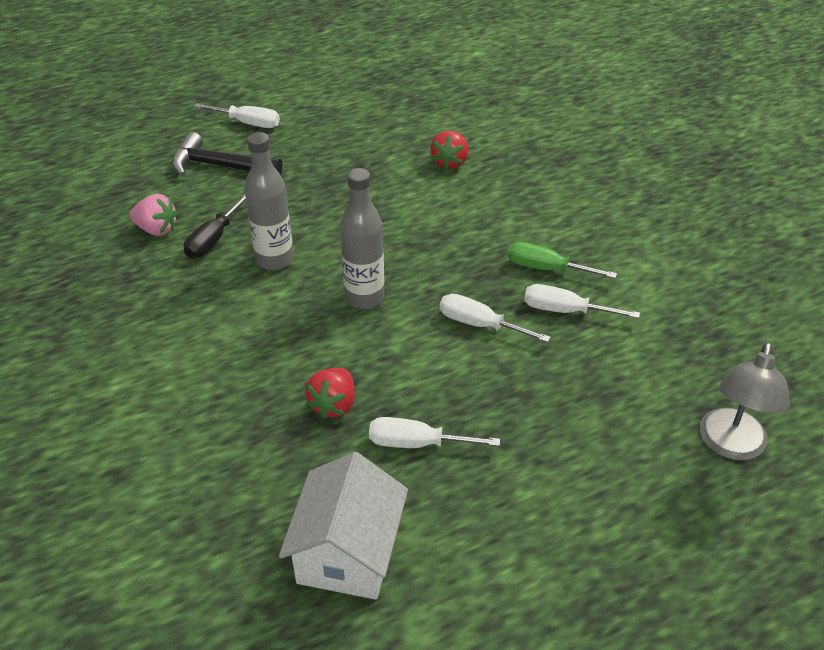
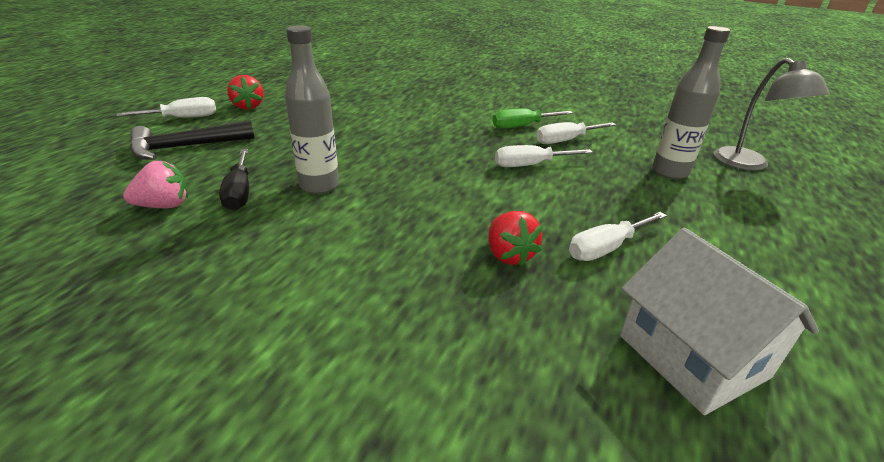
camera: 40 degrees left, 10 degrees down
(364, 297) = (429, 181): grey bottle -> grey bottle (670, 172)
(450, 162) = (382, 98): red strawberry -> red strawberry (248, 106)

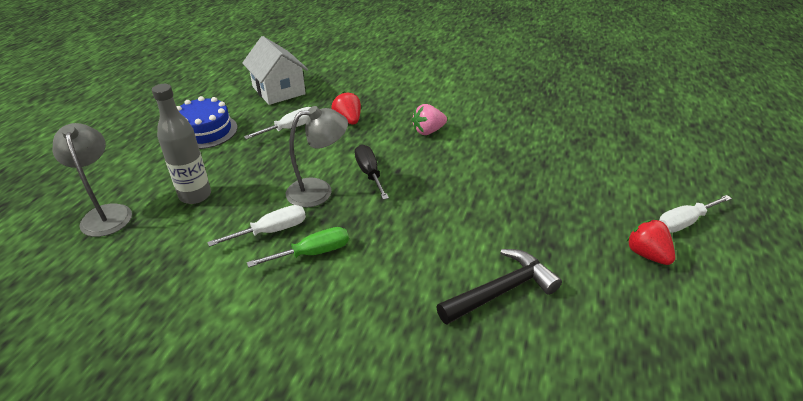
camera: 175 degrees right, 5 degrees up
(164, 205) = (565, 131): pink strawberry -> pink strawberry (428, 131)
(186, 147) = (622, 181): black hammer -> black hammer (501, 291)
(239, 192) = (530, 144): black screwdriver -> black screwdriver (369, 173)
(319, 185) = (482, 154): grey bottle -> none
(530, 165) = (319, 191): white screwdriver -> grey lamp
(751, 255) = (205, 131): none -> blue cake

